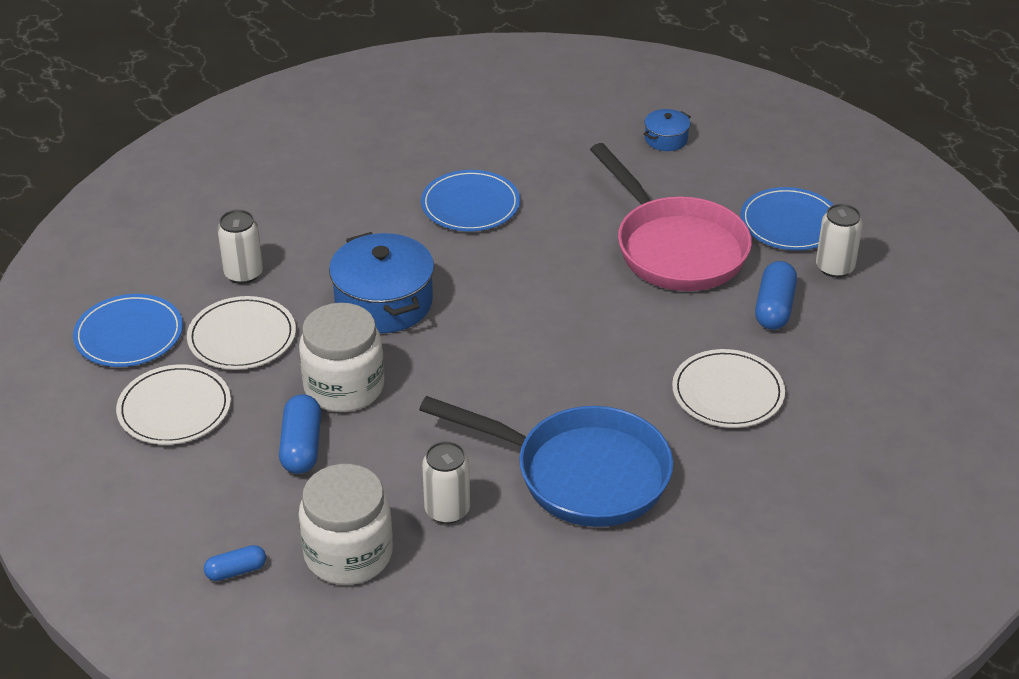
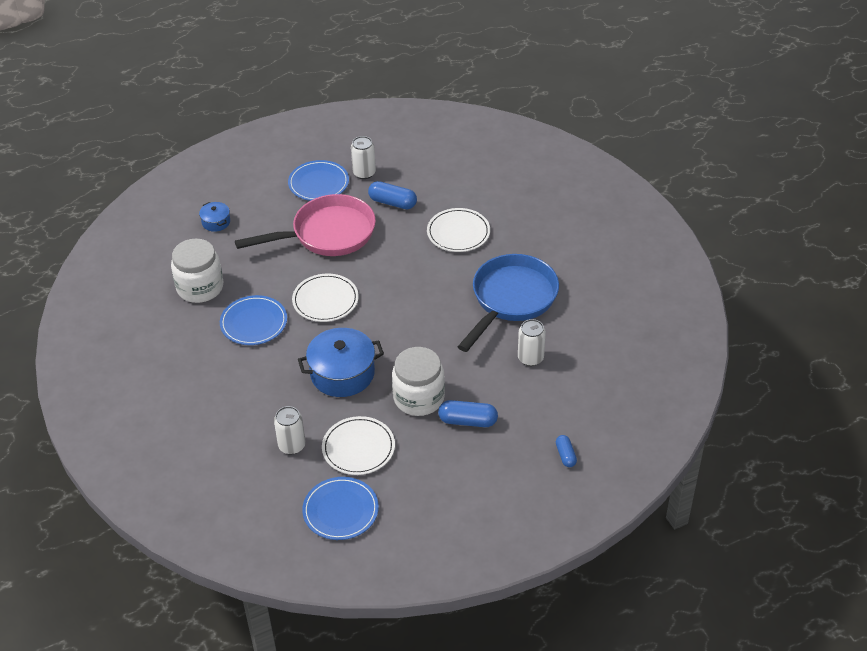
camera: 80 degrees left, 5 degrees up
(174, 408) = (421, 484): white plate -> white plate (325, 300)
(348, 554) = (558, 403): white jar -> white jar (200, 287)

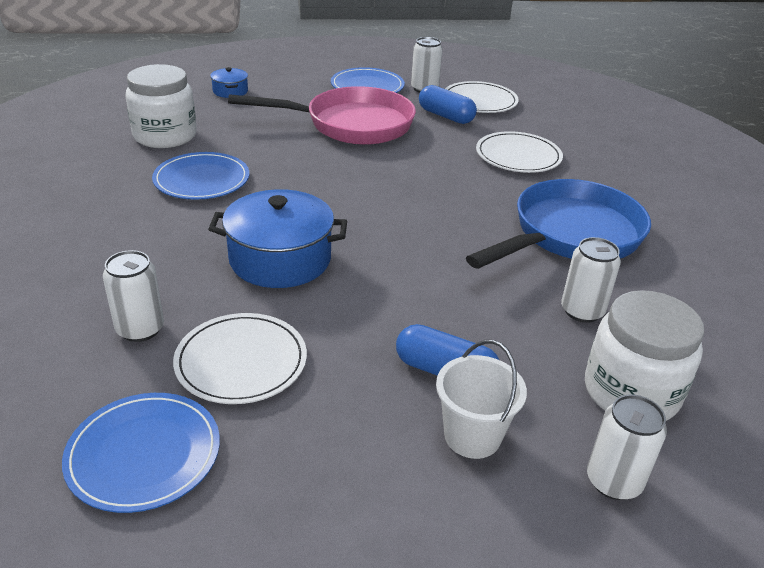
camera: 15 degrees right, 10 degrees down
(325, 300) = (309, 179): white plate -> white plate (479, 101)
(419, 398) = (378, 318): white jar -> white jar (631, 392)
(493, 453) = (472, 436): none -> white bucket
(565, 455) = (613, 481): blue capsule -> white can

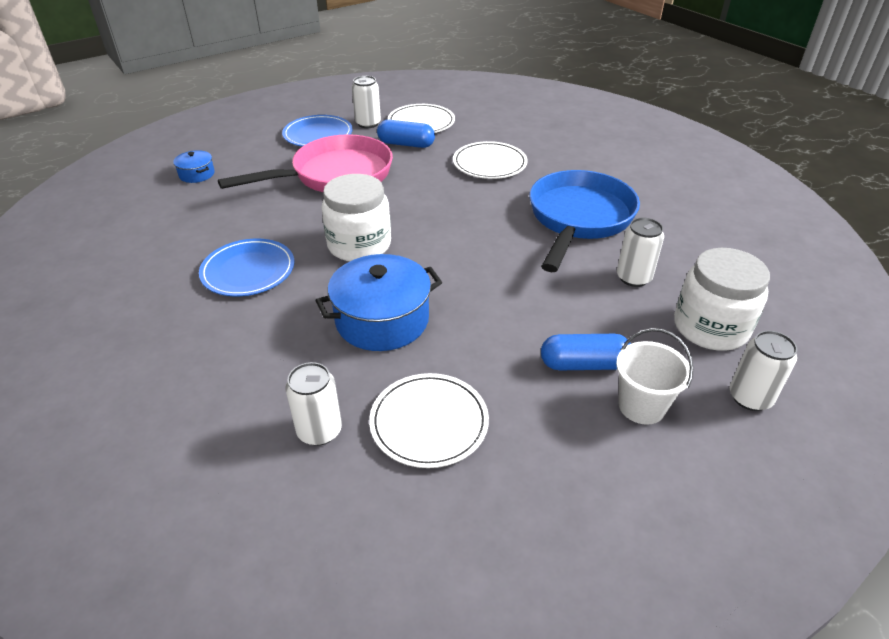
camera: 25 degrees left, 5 degrees up
(144, 454) = (422, 537): blue plate -> none
(165, 136) = (173, 238): white jar -> white jar (359, 245)

